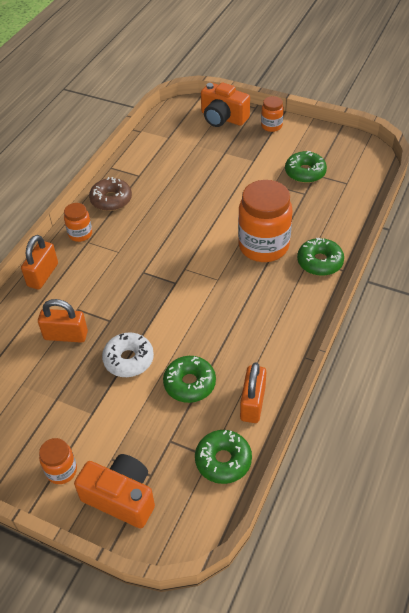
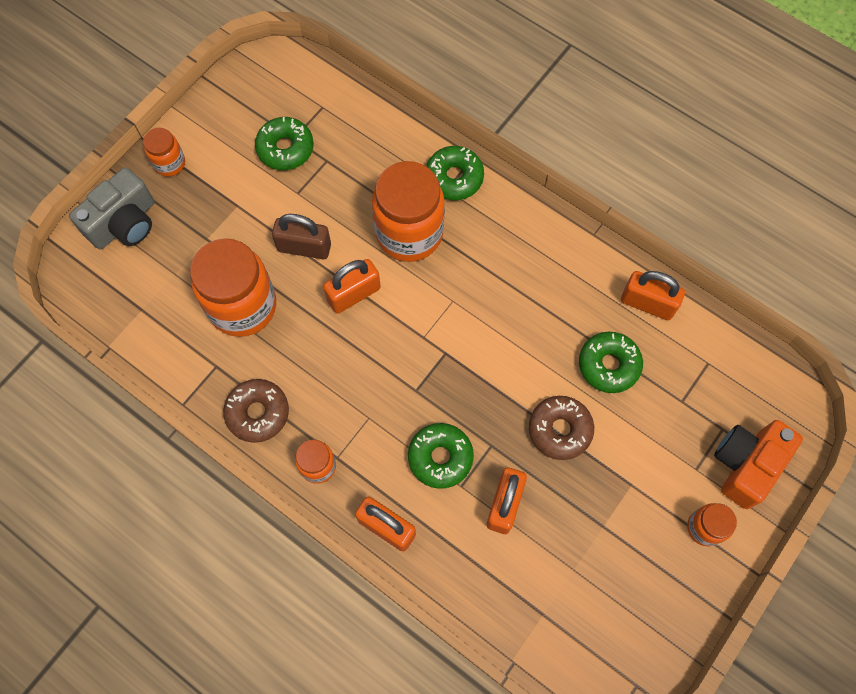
camera: 80 degrees left, 20 degrees up
(128, 359) = (560, 430): white donut -> brown donut
(182, 178) = (242, 306): none -> orange jar
(206, 227) = (353, 294): none -> orange padlock
(223, 118) = (124, 223): orange camera -> grey camera
(223, 460) = (715, 350): green donut -> green donut (440, 457)
(233, 196) = (304, 247): none -> brown padlock

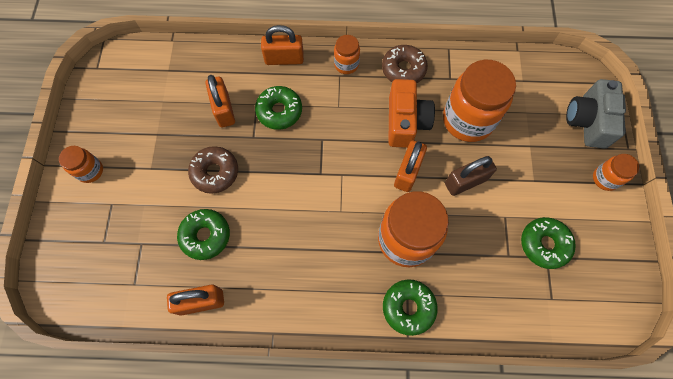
camera: 145 degrees right, 0 degrees up
(746, 464) = (77, 227): orange camera -> orange camera (405, 122)

